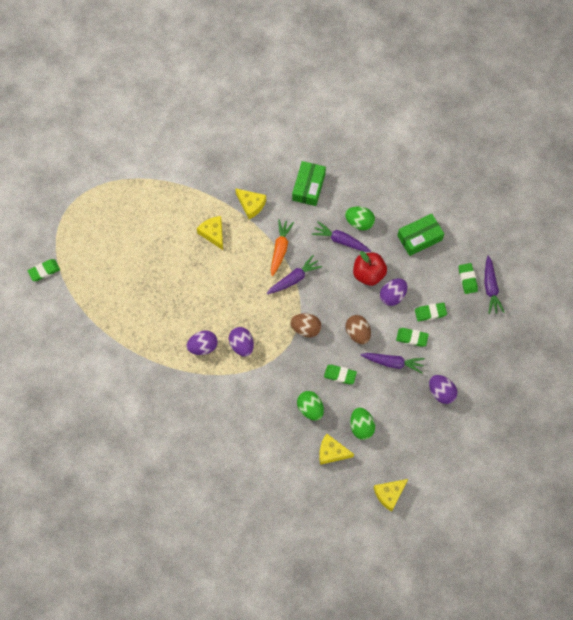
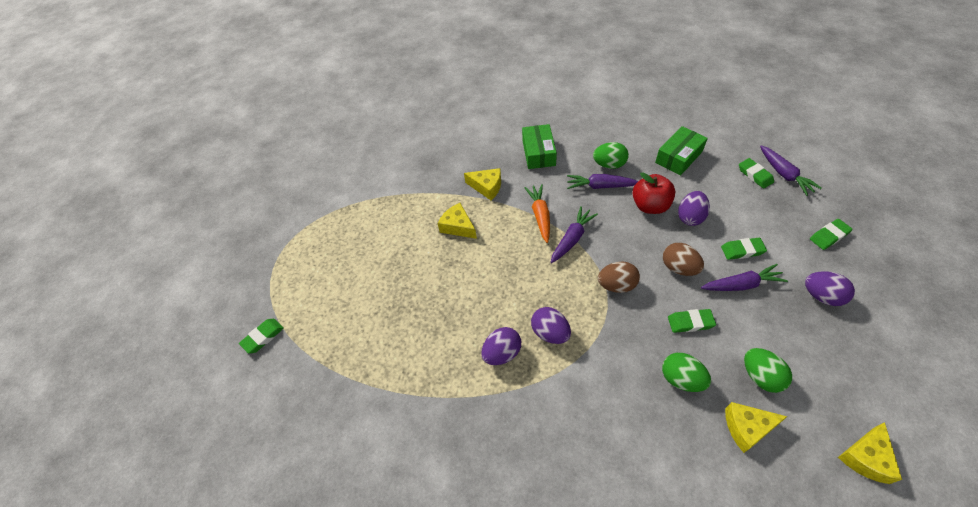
camera: 15 degrees left, 15 degrees down
(430, 313) = (742, 218): green eraser -> green eraser (829, 236)

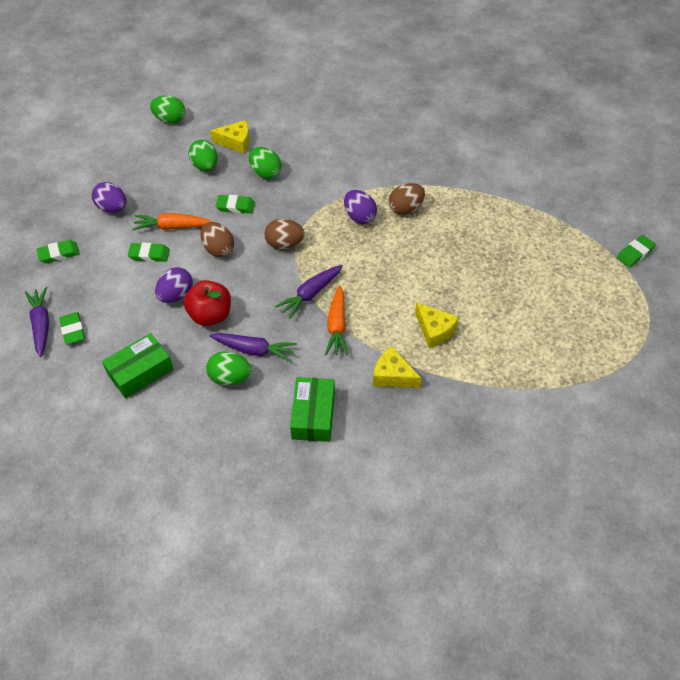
camera: 175 degrees left, 0 degrees up
(502, 353) = (405, 209): purple egg -> brown egg
(741, 285) = (172, 227): purple carrot -> orange carrot
(866, 457) = (170, 120): yellow cheese -> green egg

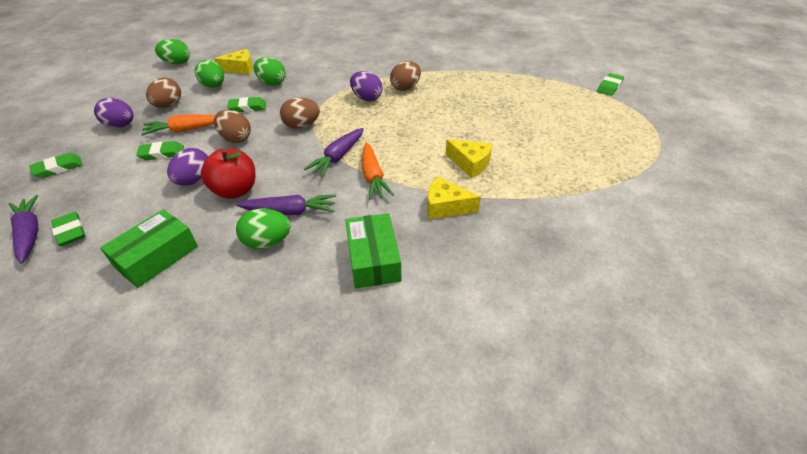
camera: 15 degrees left, 10 degrees down
(158, 188) = (168, 105): none -> brown egg

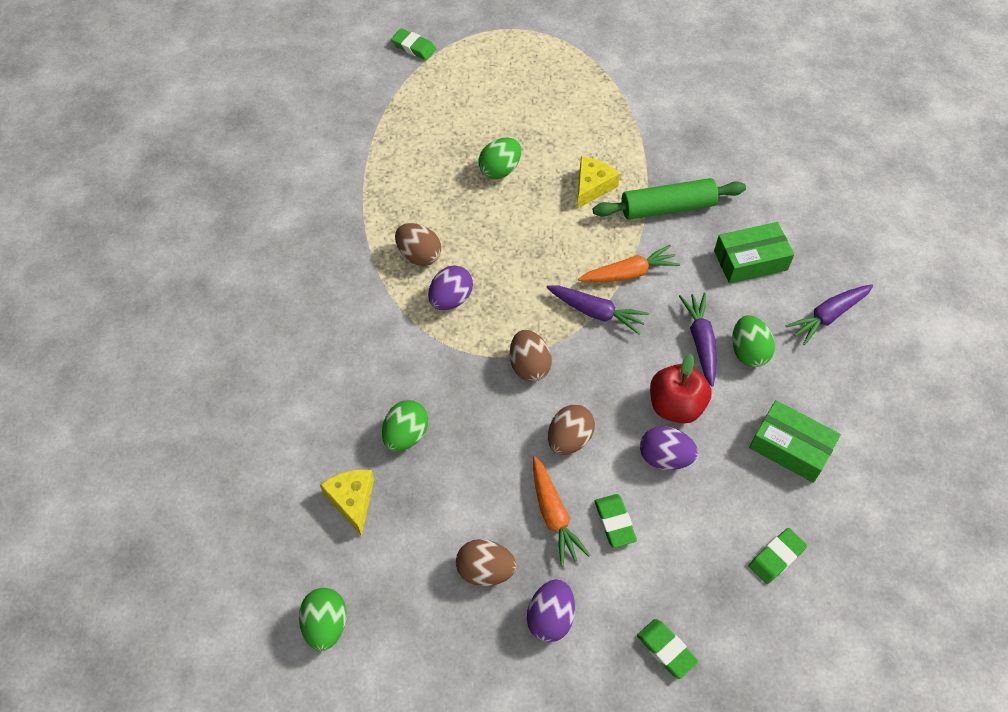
camera: 95 degrees left, 15 degrees up
(30, 233) = (789, 603): purple carrot -> purple carrot (828, 316)
(214, 86) = (418, 522): green egg -> green egg (500, 170)
(247, 107) = (485, 449): green eraser -> none
(446, 206) = (667, 207): yellow cheese -> green rolling pin

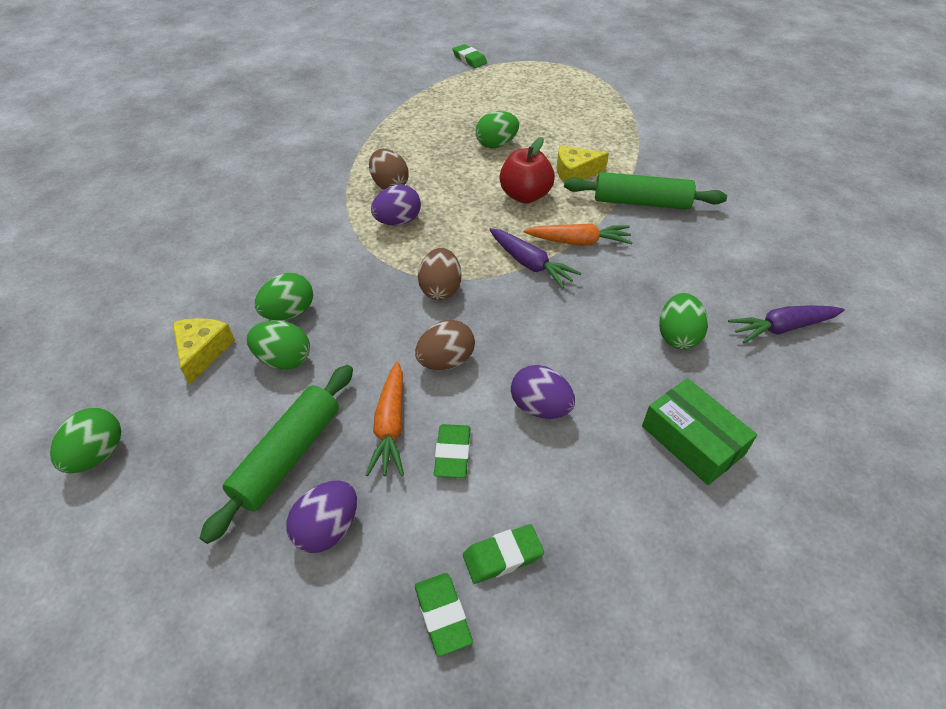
camera: 20 degrees right, 10 degrees down
(430, 484) = (284, 360): none -> green egg
(485, 570) = (288, 456): brown egg -> green rolling pin
(592, 186) = (575, 172): yellow cheese -> yellow cheese turned 150 degrees counterclockwise
(676, 405) = (575, 363): red apple -> red apple (525, 195)
(700, 341) = (628, 314): purple carrot -> none
(750, 260) = (711, 261): green box -> none
(776, 557) = (629, 554): green eraser -> green eraser (502, 556)

